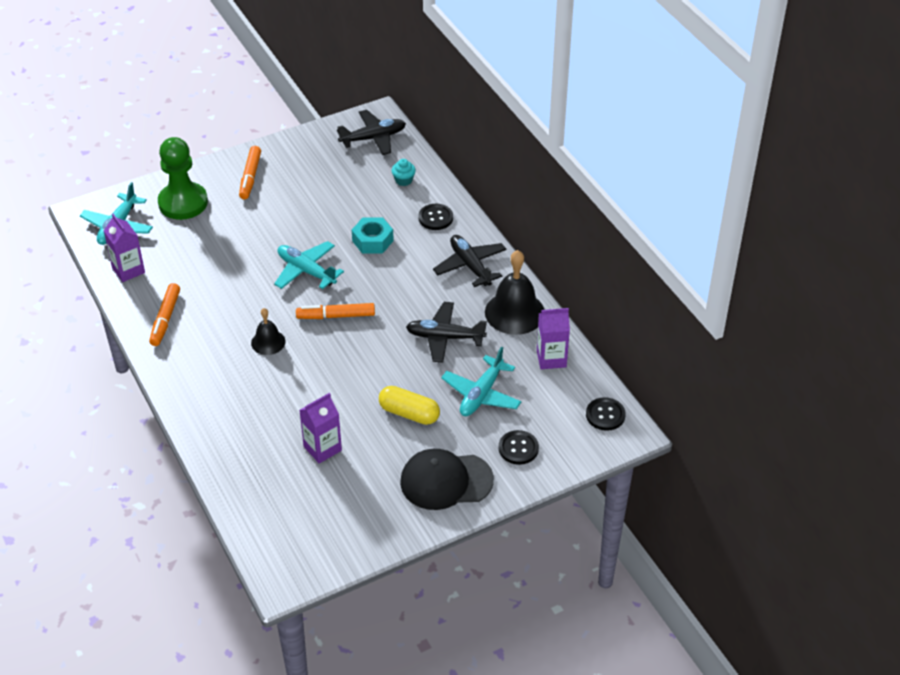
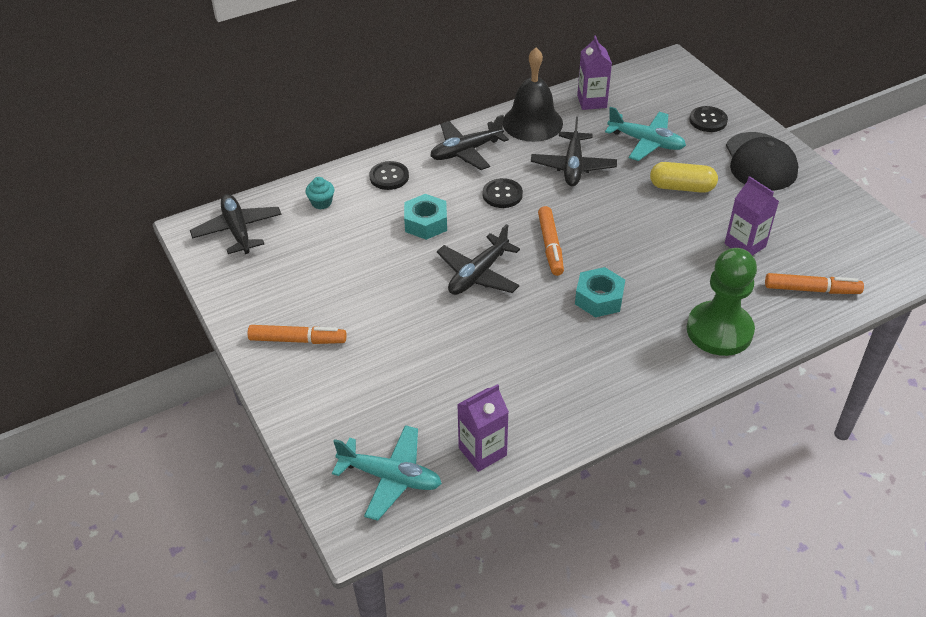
camera: 90 degrees left, 0 degrees up
(165, 319) = (572, 399): orange marker -> orange marker (811, 290)
(183, 203) = (344, 407): green pawn -> green pawn (719, 330)
(268, 342) = (599, 298): black bell -> turquoise nut
(306, 271) = (478, 274): turquoise plane -> black plane
(409, 413) = (681, 187): yellow capsule -> yellow capsule turned 75 degrees clockwise
(605, 415) = (655, 73): black button -> black button (502, 194)

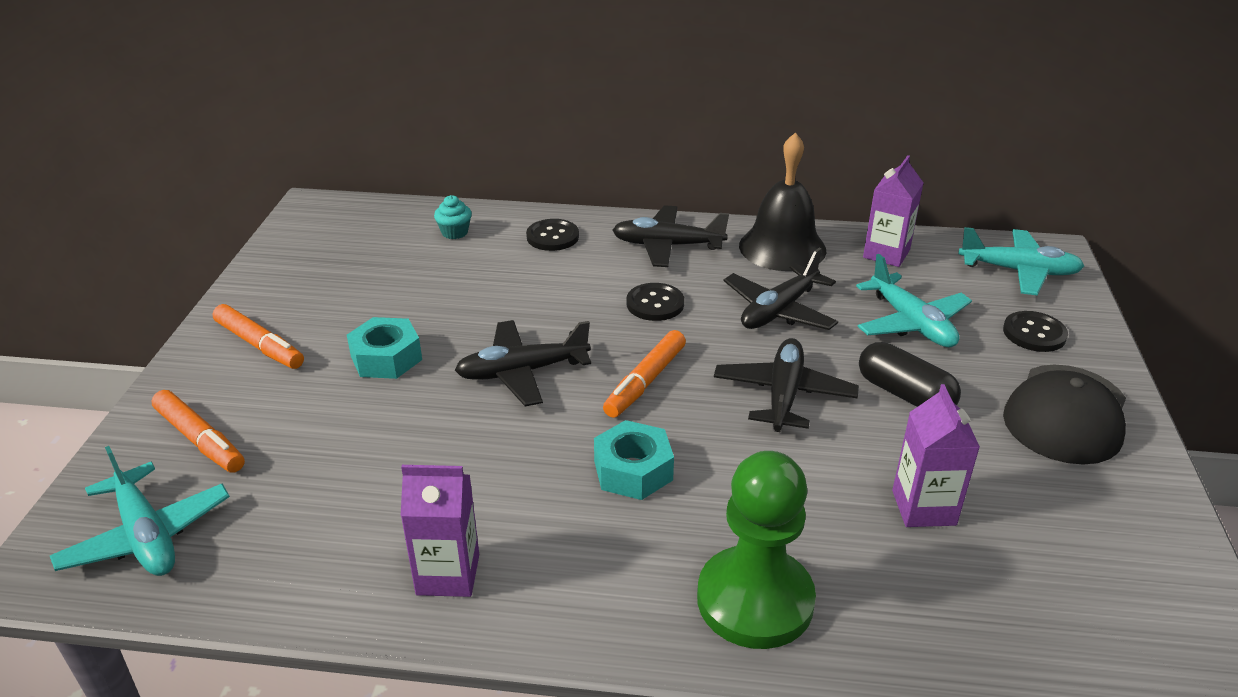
camera: 35 degrees right, 10 degrees down
(238, 230) = (347, 224): black plane -> black plane (783, 395)
(426, 223) = (533, 295): turquoise nut -> turquoise nut (386, 358)
(482, 451) = (271, 569): purple carton -> purple carton (448, 574)
(667, 83) = (1018, 271): none -> turquoise plane
(681, 187) = (904, 394): yellow capsule -> black capsule
(811, 290) = (972, 624): orange marker -> orange marker (200, 440)

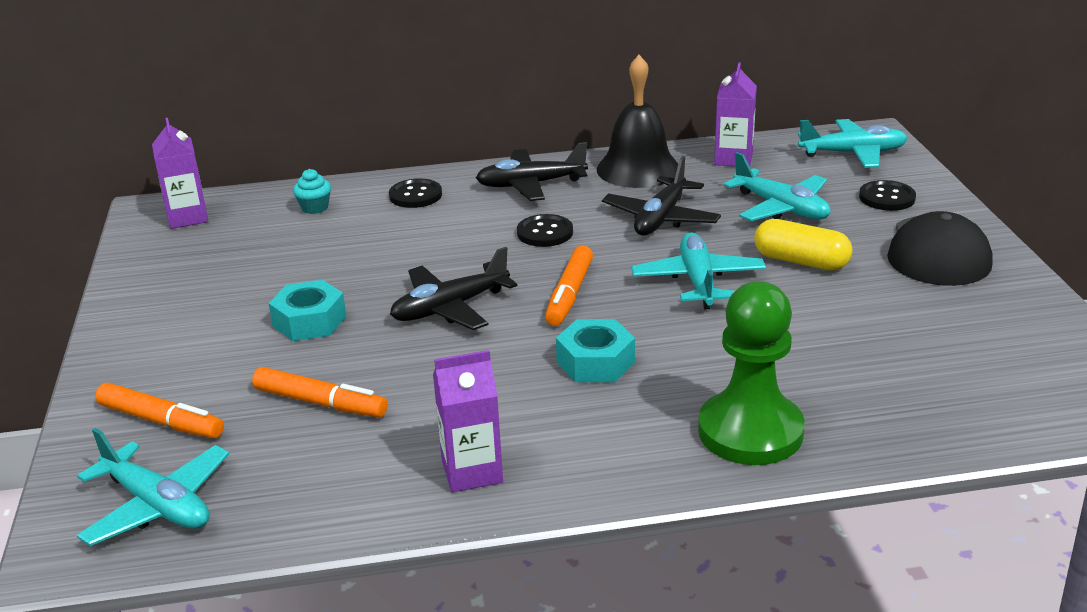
camera: 15 degrees left, 5 degrees down
(259, 345) = (171, 334): orange marker -> orange marker (320, 403)
(783, 395) = (698, 281): black plane -> turquoise plane
(904, 394) = (801, 261): black capsule -> yellow capsule
(923, 508) = (856, 339): purple carton -> purple carton (187, 217)

